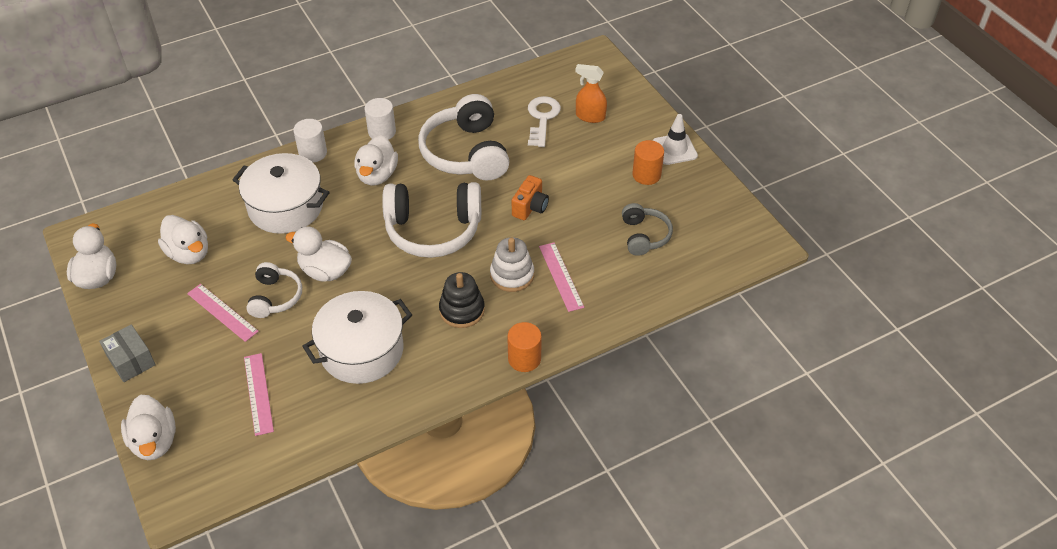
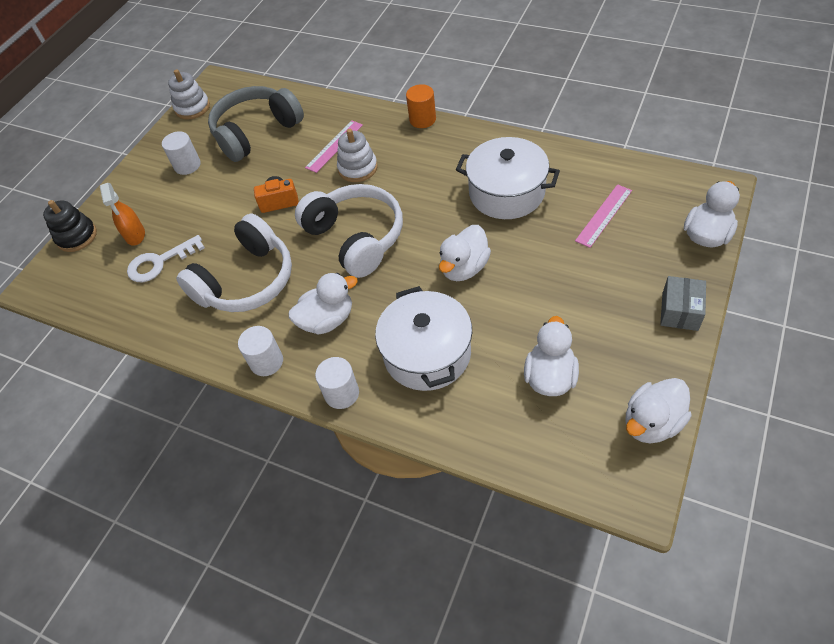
camera: 120 degrees left, 5 degrees up
(222, 312) = (572, 296): pink ruler -> none
(275, 297) = (522, 276): white headphones -> none
(325, 271) = (464, 268): white duck -> white duck turned 45 degrees clockwise
(462, 310) = (416, 170): black stacking toy -> black stacking toy (77, 236)
(644, 236) = (256, 132): grey headphones -> grey headphones, size x1.83
(646, 175) = (187, 165): orange cylinder -> white cylinder
(674, 149) = (144, 167): white traffic cone -> none
(735, 211) = (192, 108): none -> white stacking toy

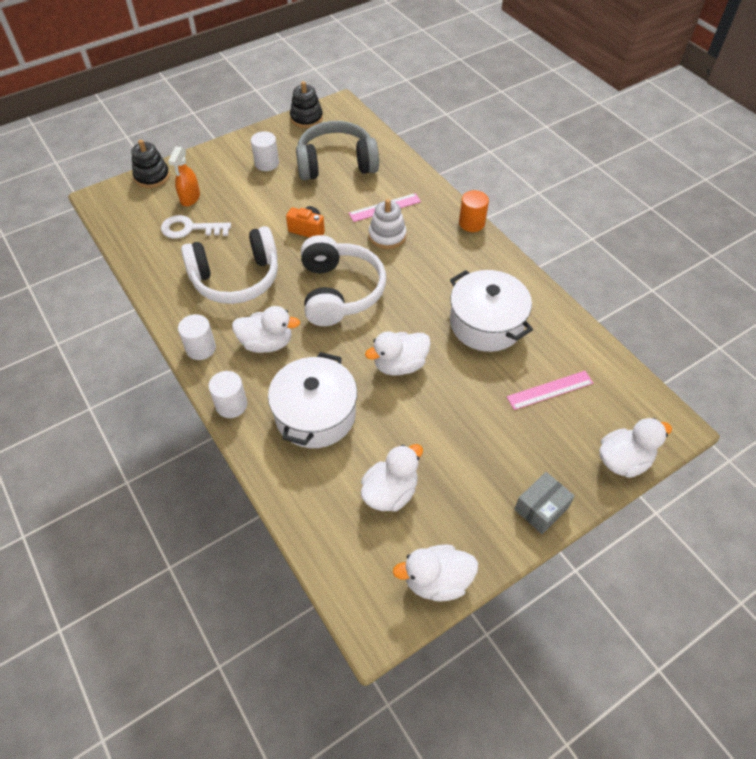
camera: 25 degrees right, 0 degrees up
(192, 108) = (306, 118): white stacking toy -> black stacking toy

